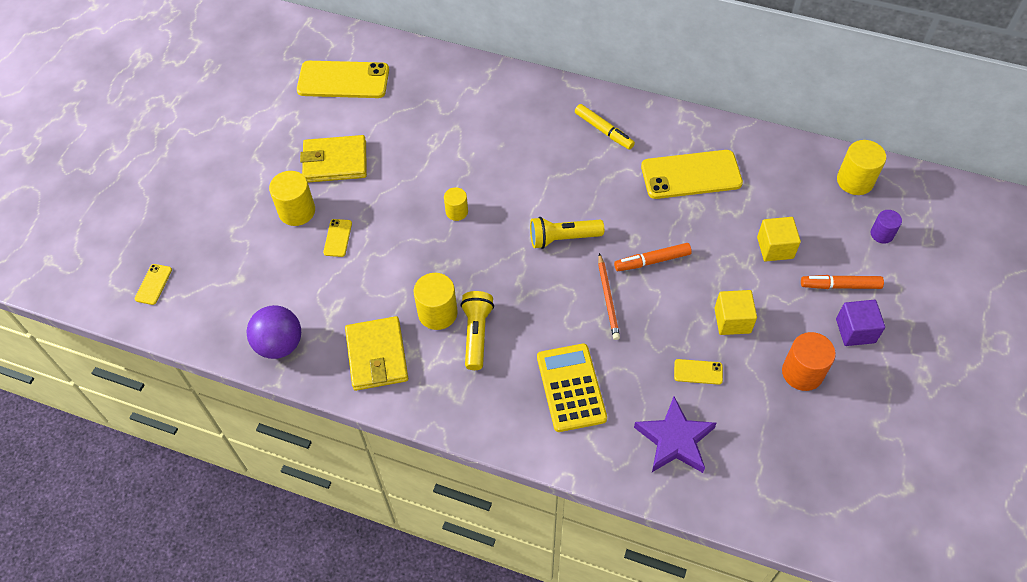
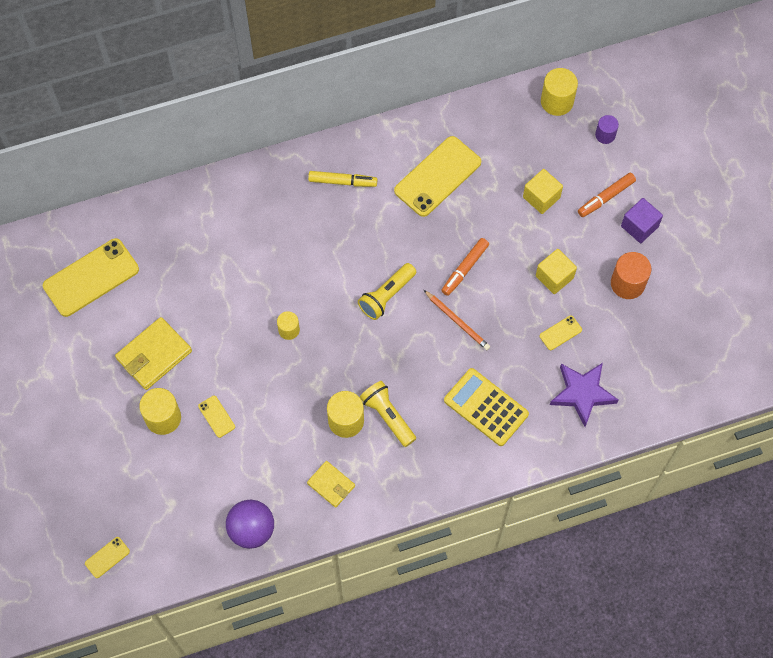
camera: 40 degrees left, 10 degrees up
(153, 284) = (107, 557): yellow phone -> yellow phone turned 75 degrees clockwise
(377, 356) = (331, 485): yellow wallet -> yellow wallet, size x0.61

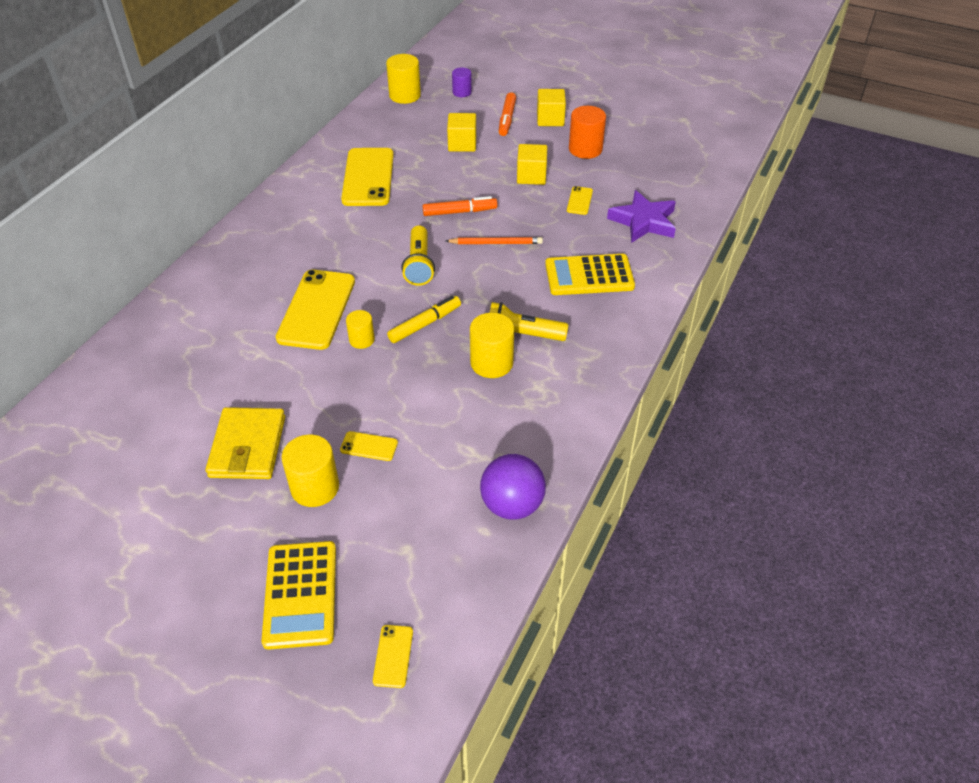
camera: 45 degrees left, 20 degrees down
(91, 278) = (109, 435): yellow phone -> yellow phone (316, 309)
(97, 479) = (301, 594): none -> yellow calculator
(331, 485) = (538, 415): yellow wallet -> none
(342, 182) = (292, 224): yellow marker -> yellow marker (425, 324)
(464, 269) = (460, 212): orange marker -> orange marker turned 90 degrees counterclockwise
(639, 226) = (550, 119): purple cube -> yellow cube

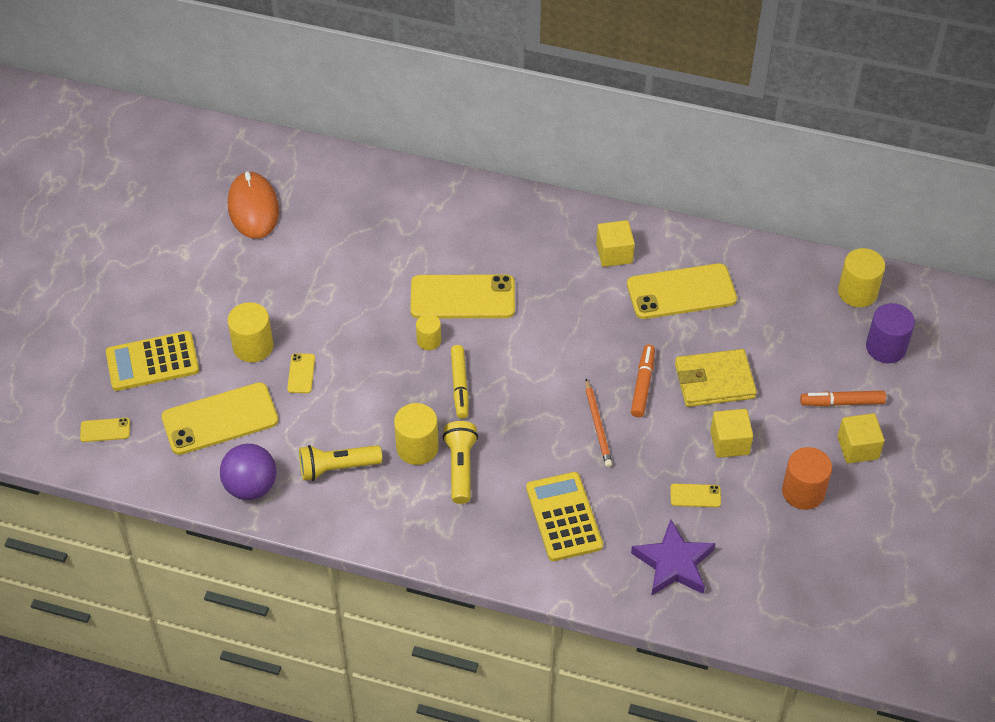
camera: 80 degrees right, 5 degrees up
(102, 470) = (253, 208): none -> orange mouse
(248, 447) = (289, 291): yellow wallet -> yellow wallet (714, 381)
(410, 528) = (220, 419): none -> yellow phone
(419, 265) = (546, 365): yellow flashlight -> yellow flashlight (337, 468)
(425, 324) = (459, 385): yellow marker -> yellow marker turned 45 degrees clockwise
(460, 212) = (643, 385): orange marker -> orange marker turned 150 degrees counterclockwise
(462, 92) = (886, 347): purple cylinder -> purple cylinder, size x1.65
(462, 144) = (773, 366): yellow cube -> yellow cube (614, 253)

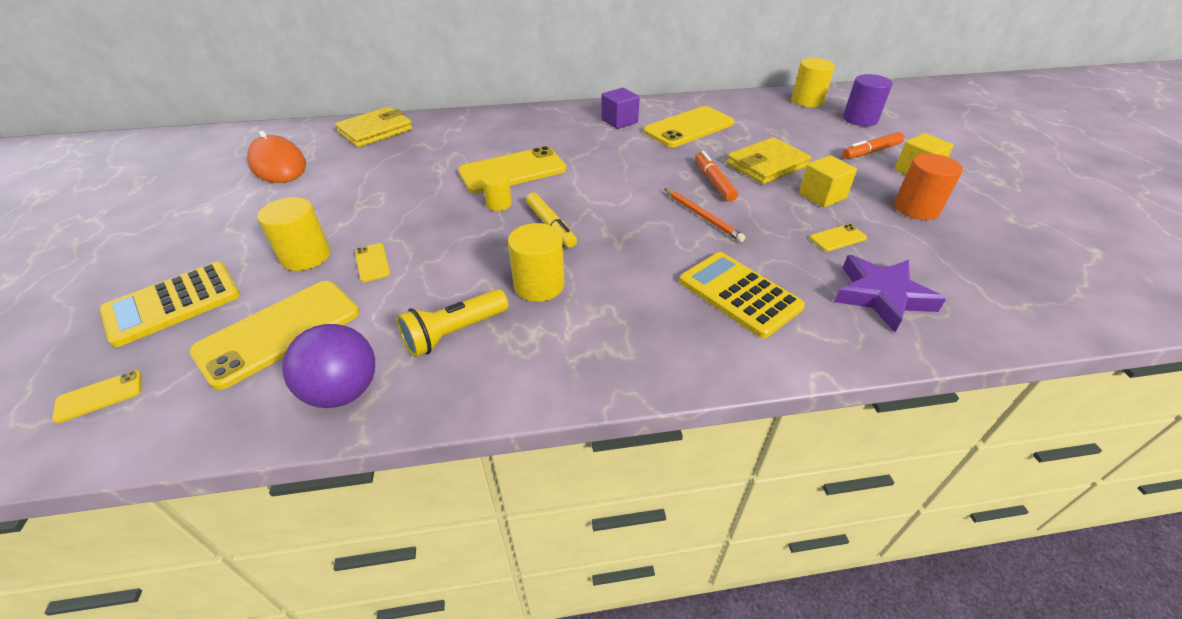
camera: 25 degrees left, 10 degrees down
(357, 181) = (375, 131): none -> yellow wallet
(460, 467) = (598, 287): yellow flashlight -> none
(614, 253) = (619, 121): yellow cube -> purple cube

